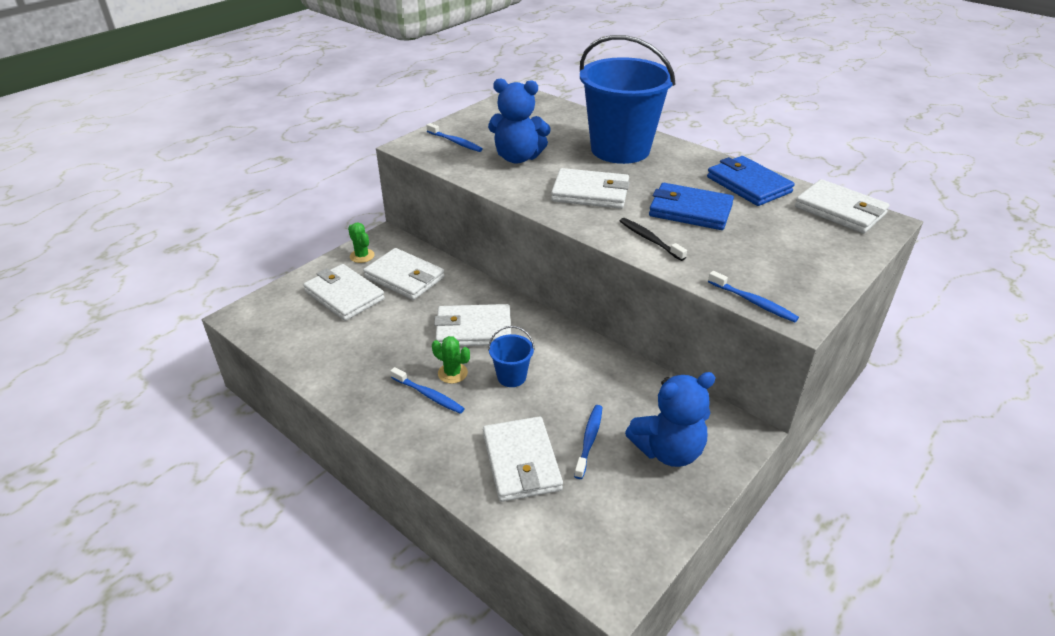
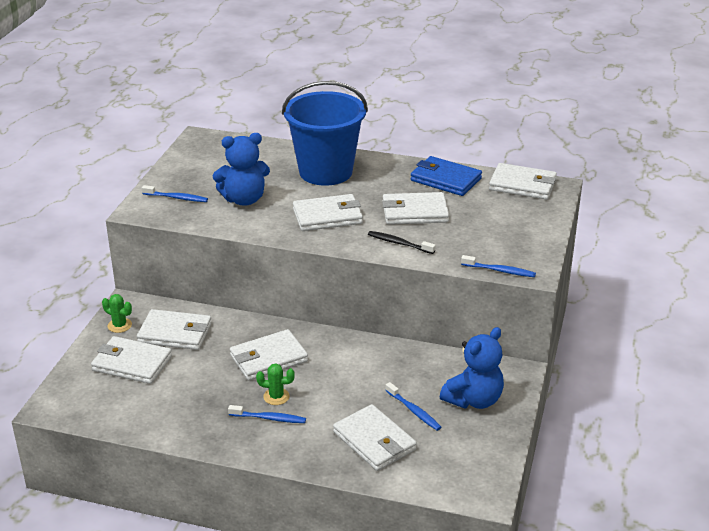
camera: 25 degrees left, 5 degrees down
(511, 377) = (325, 385): blue bucket -> none
(589, 440) = (414, 411): blue toothbrush -> blue toothbrush turned 150 degrees clockwise
(690, 210) = (415, 212): blue wallet -> white wallet

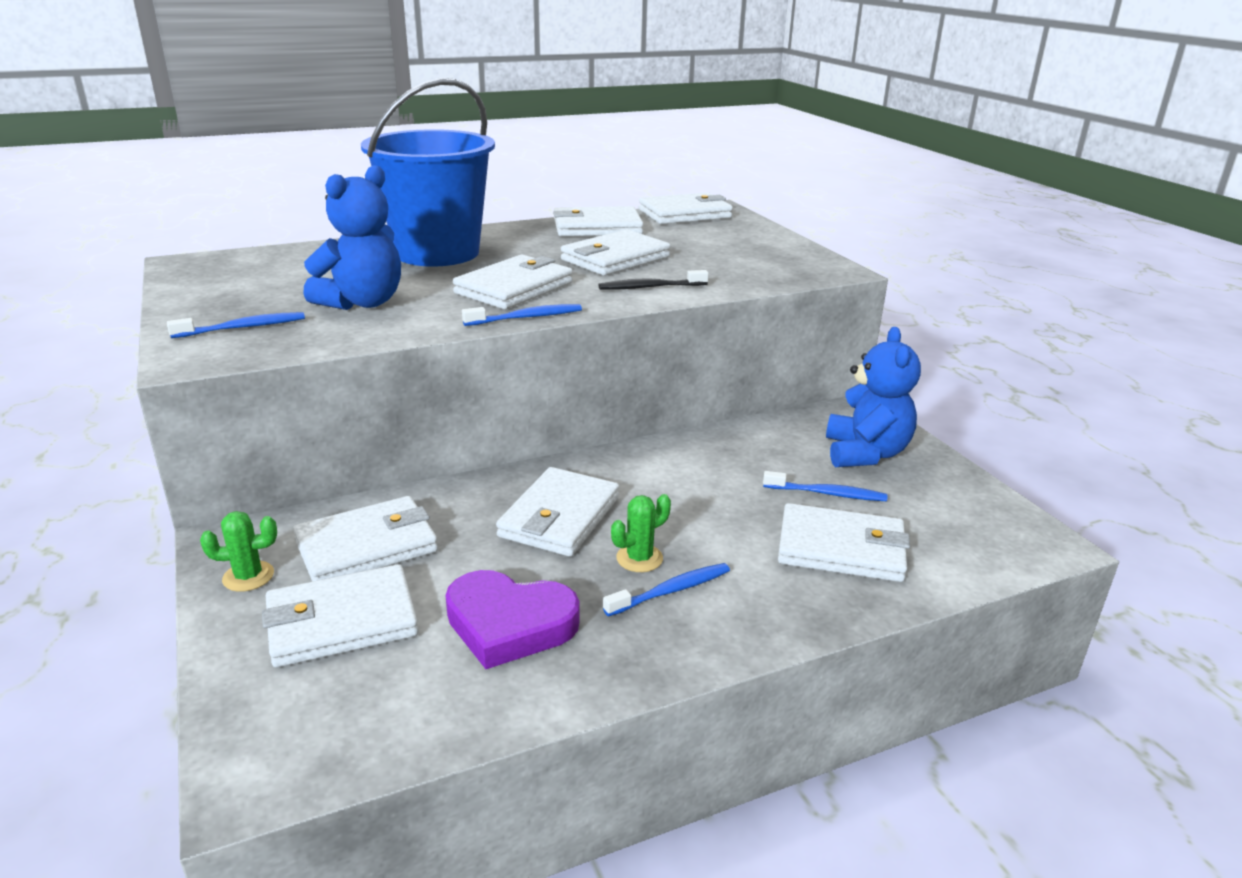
camera: 40 degrees left, 5 degrees down
(188, 397) = (509, 624): none -> purple heart
(445, 179) = (597, 227): blue wallet -> white wallet
(500, 271) = (803, 278): blue toothbrush -> blue toothbrush (526, 317)

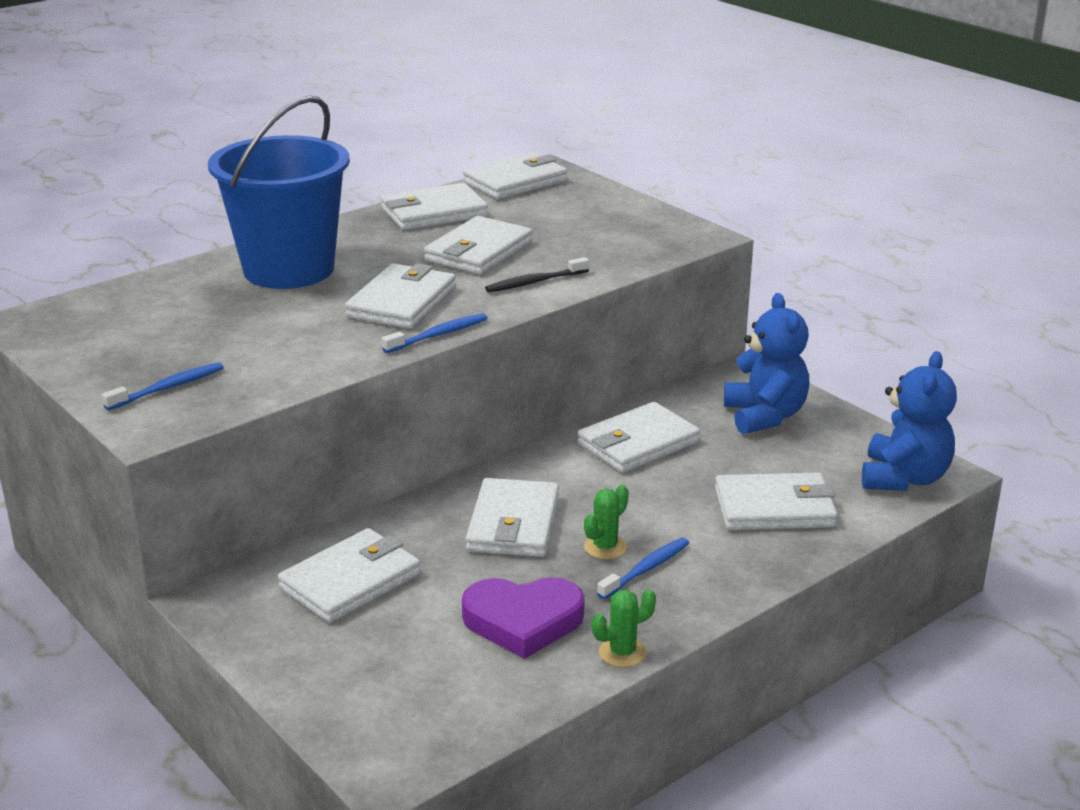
camera: 15 degrees left, 0 degrees up
(248, 576) = (259, 627): green cactus -> green cactus (622, 652)
(341, 622) = (375, 647): white wallet -> white wallet (638, 443)
(362, 302) = (262, 342): blue teddy bear -> blue teddy bear (904, 478)
(827, 493) = (744, 460): blue toothbrush -> none

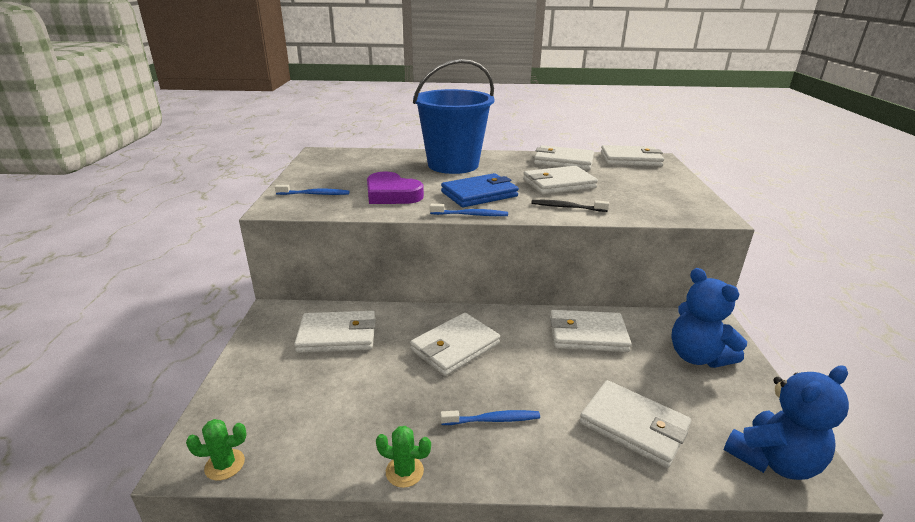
camera: 40 degrees right, 0 degrees up
(402, 302) = (479, 194): white wallet -> blue wallet
(523, 621) = (381, 410): purple heart -> purple heart (391, 194)
(605, 547) = (486, 390): green cactus -> green cactus (225, 465)
(764, 416) = (697, 356): blue teddy bear -> blue teddy bear turned 120 degrees clockwise

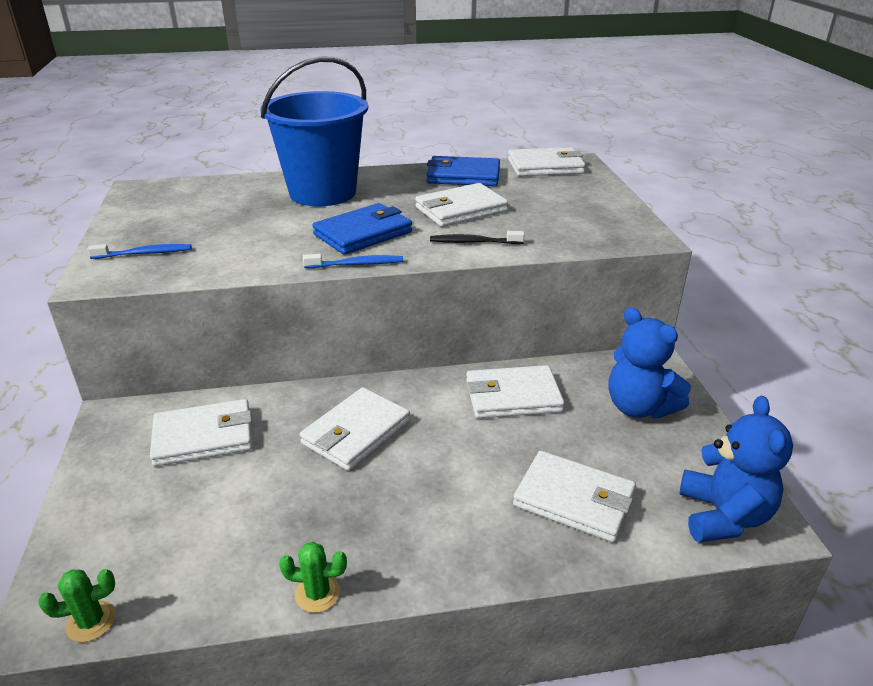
camera: 10 degrees left, 5 degrees up
(391, 194) = (249, 244): purple heart -> none
(493, 420) = (413, 516): blue toothbrush -> none
(563, 161) = (463, 176): white wallet -> blue wallet
(773, 460) = (723, 516): blue teddy bear -> blue teddy bear turned 45 degrees counterclockwise

